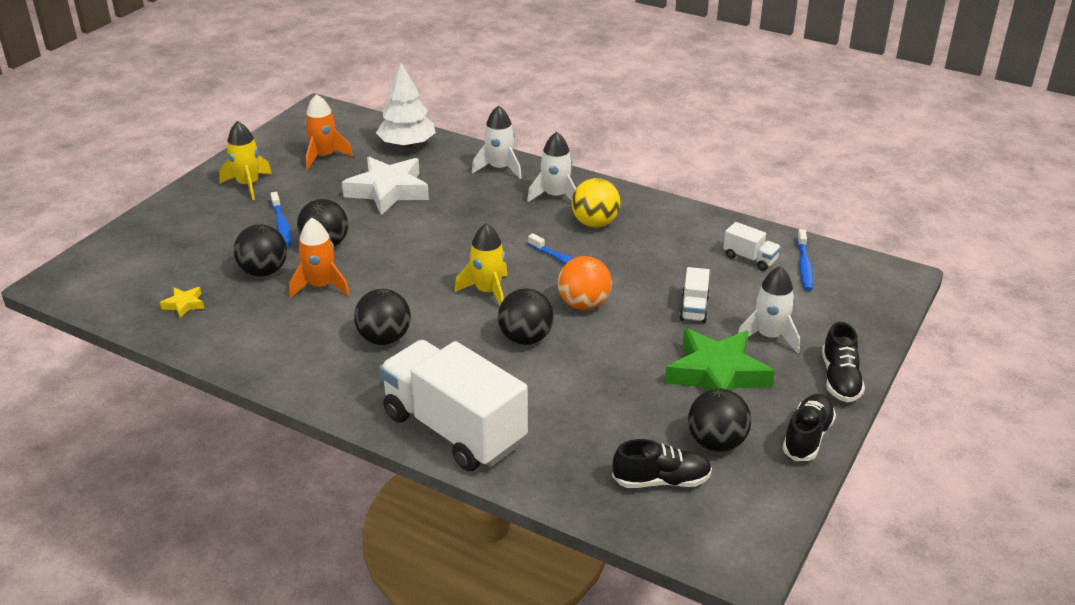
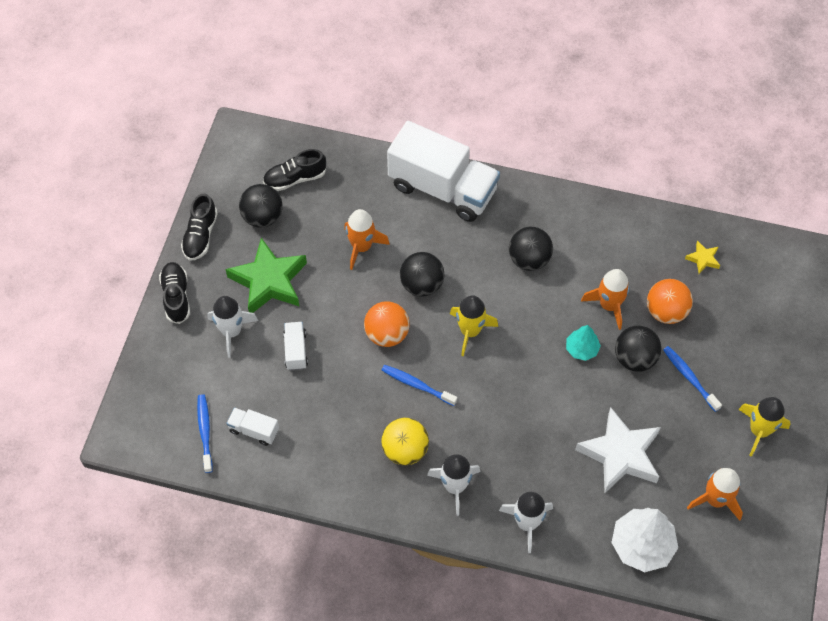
camera: 165 degrees right, 25 degrees up
(264, 271) = (666, 312): black ball -> orange ball
(375, 260) = (581, 349): none -> turquoise tree
(587, 386) = (362, 247): none -> orange rocket

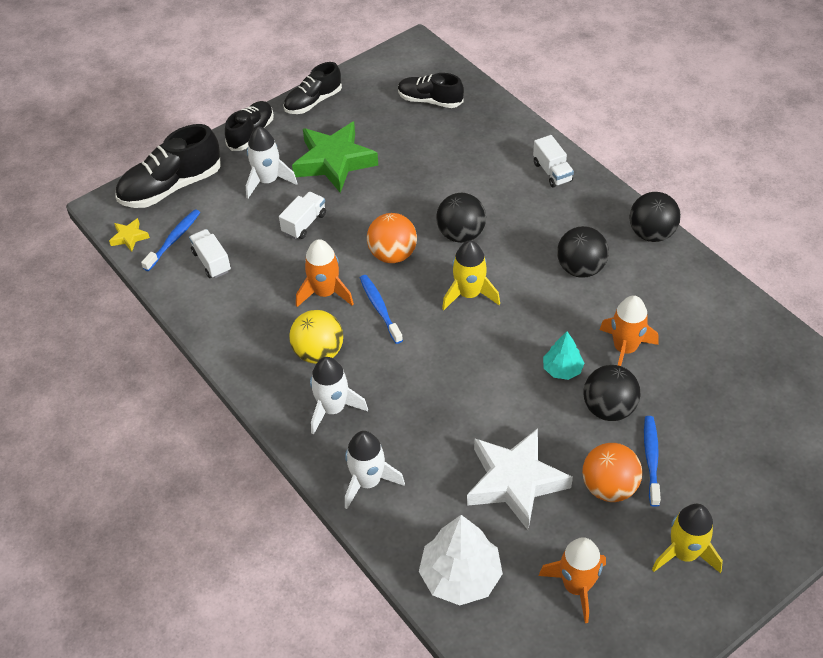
camera: 40 degrees right, 10 degrees down
(156, 387) = (171, 187): none -> black shoe
(262, 217) = (375, 114): black ball -> black ball (651, 233)
(362, 247) = (436, 178): orange rocket -> orange rocket (325, 293)
(442, 188) = (552, 172): white truck -> white truck, size x0.42
(666, 312) = (679, 387): orange ball -> orange ball (609, 487)
(703, 259) = (763, 364): yellow star -> yellow star (129, 237)

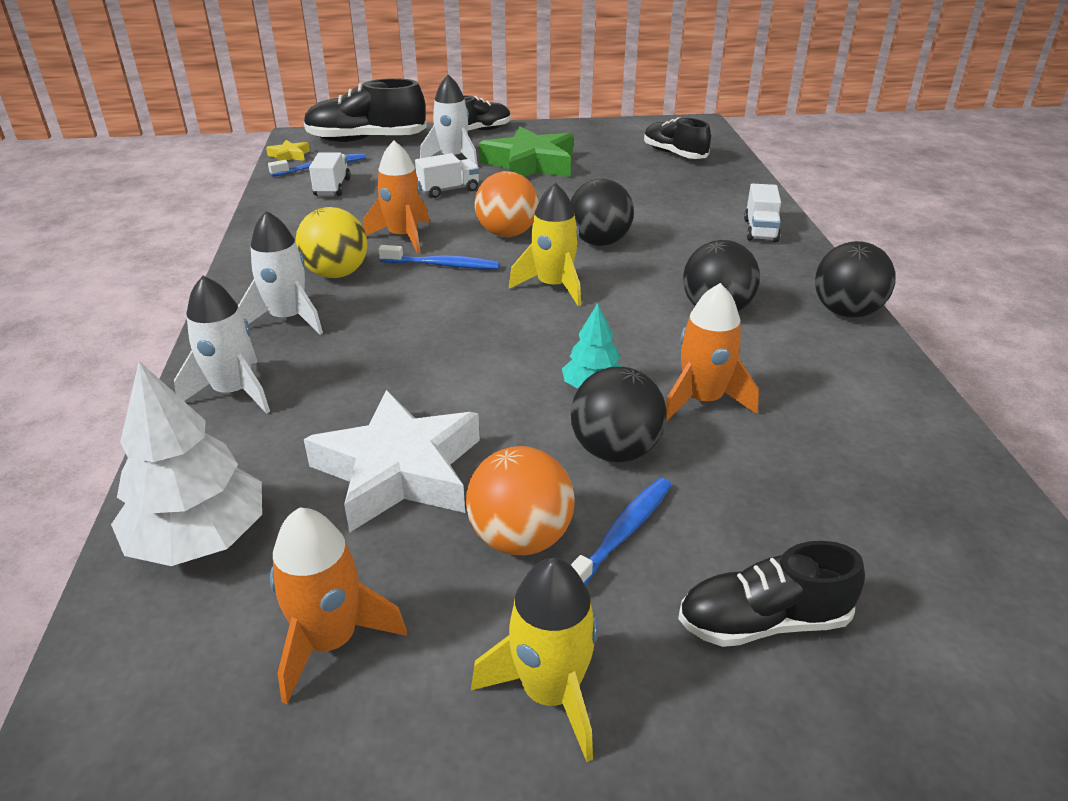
camera: 30 degrees right, 15 degrees down
(313, 102) = (558, 129): black shoe -> black shoe (763, 621)
(380, 308) = (442, 265): blue toothbrush -> blue toothbrush turned 90 degrees clockwise

